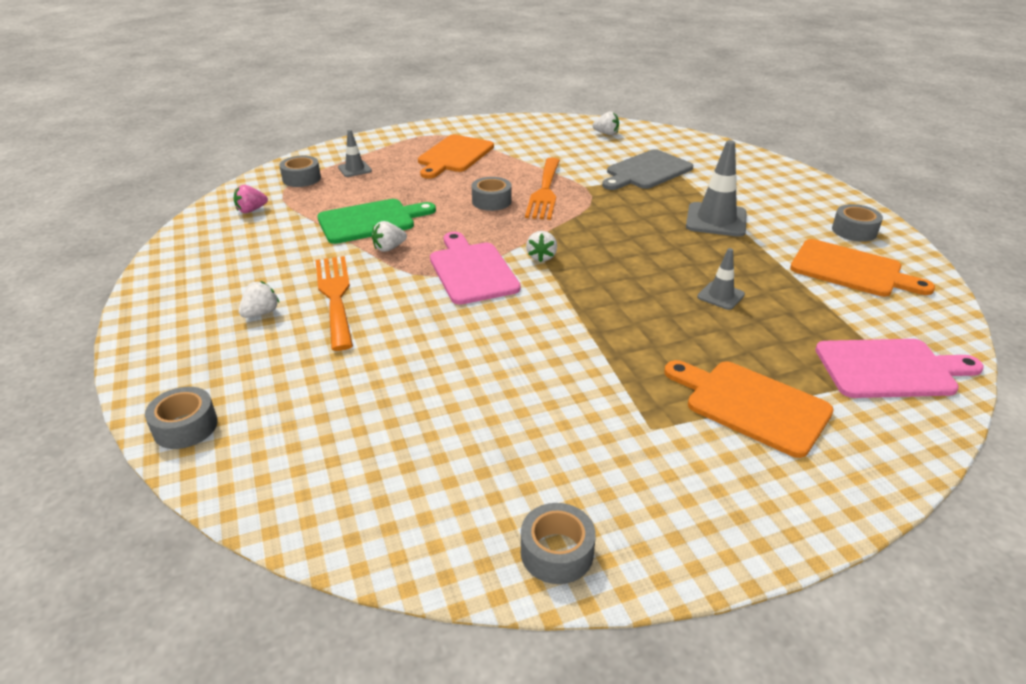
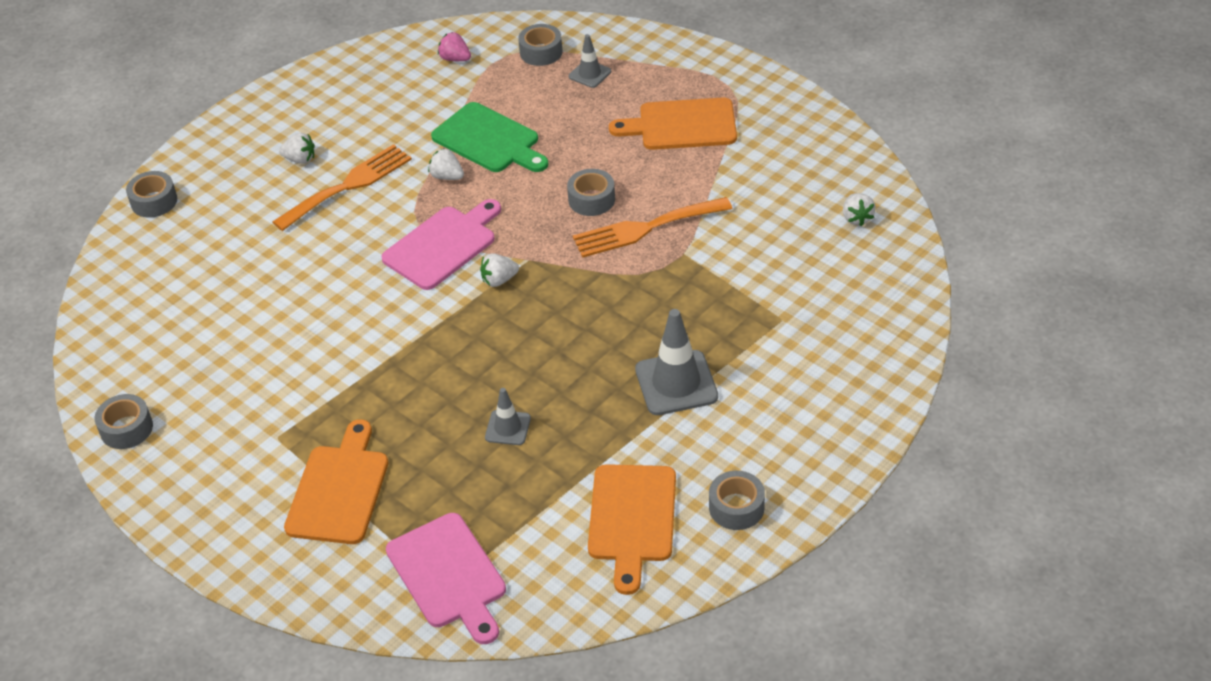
camera: 65 degrees right, 10 degrees up
(646, 171) = (767, 289): grey cutting board -> none

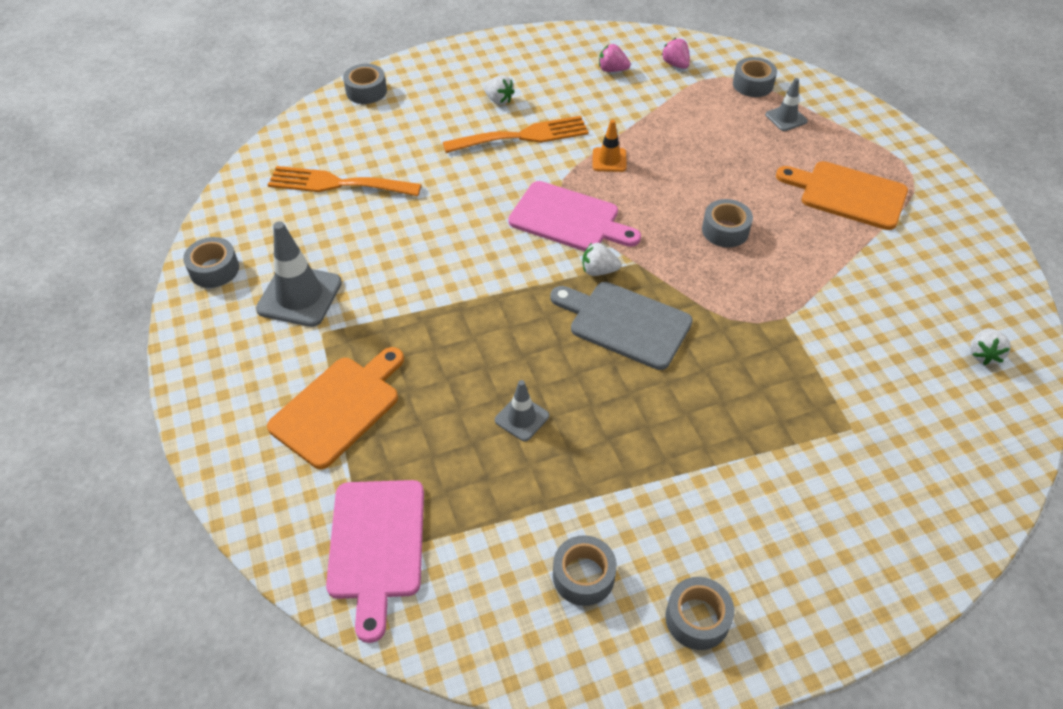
camera: 25 degrees right, 5 degrees up
(395, 87) = (612, 70): none -> pink strawberry
(443, 245) = (569, 219): pink cutting board -> pink cutting board turned 45 degrees clockwise
(447, 176) = (609, 160): white strawberry -> orange traffic cone
(489, 140) = (664, 142): green cutting board -> none
(549, 315) = (625, 323): none -> grey cutting board
(632, 519) = (583, 576): orange cutting board -> grey tape
(645, 228) = (761, 278): orange fork -> orange fork (337, 184)
(676, 383) = (707, 447): grey traffic cone -> grey traffic cone (299, 296)

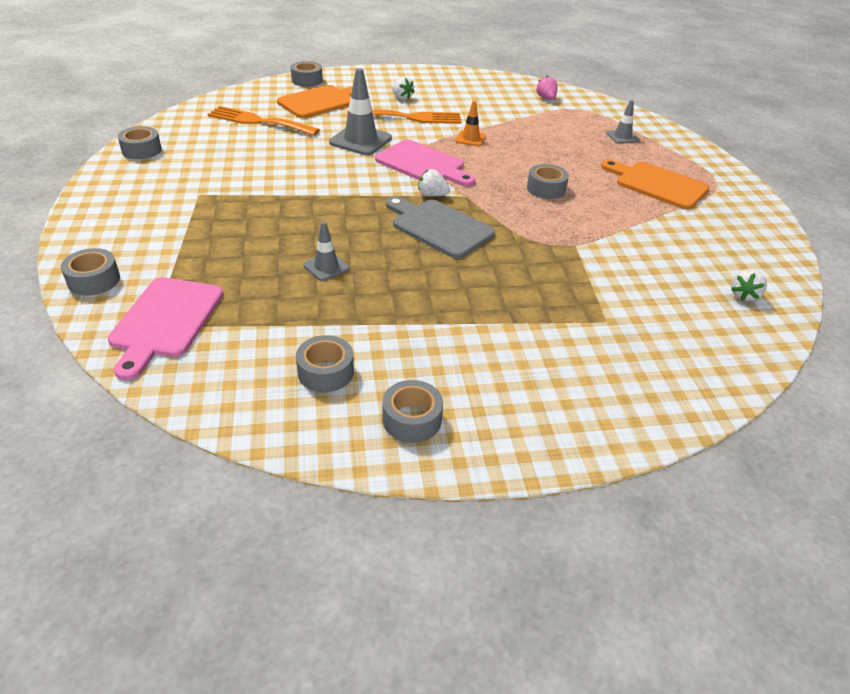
camera: 10 degrees right, 10 degrees down
(299, 296) = (194, 173): grey traffic cone -> grey traffic cone (360, 140)
(339, 407) = (186, 237): orange cutting board -> orange cutting board (320, 101)
(612, 70) = (495, 94): pink strawberry -> none
(752, 84) = (603, 116): grey tape -> grey tape (94, 280)

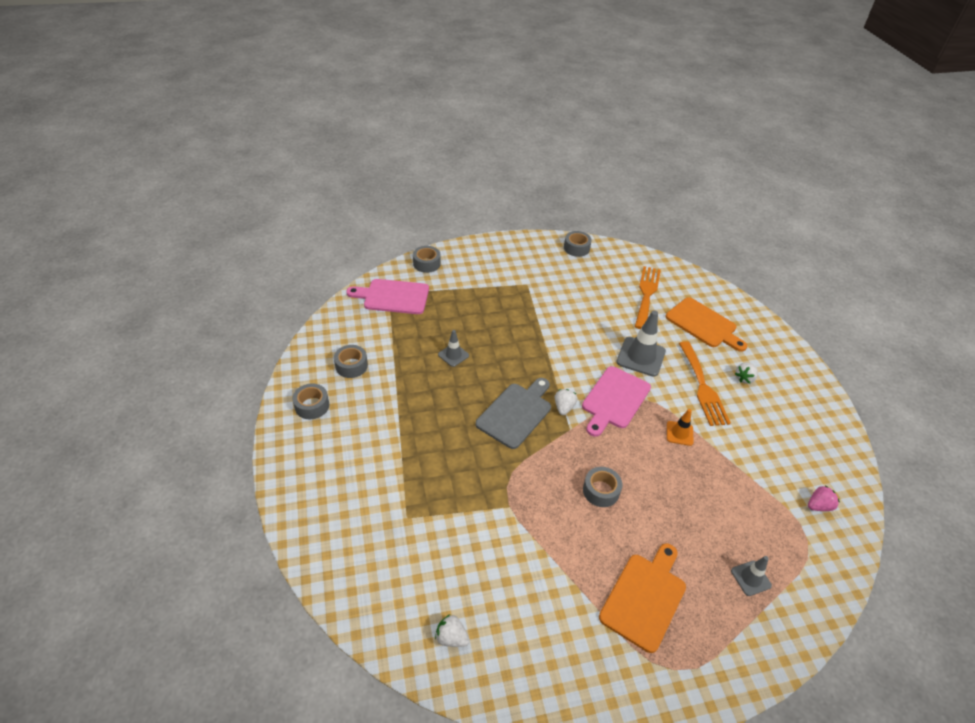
camera: 85 degrees right, 5 degrees up
(307, 80) = (743, 311): grey tape -> none

